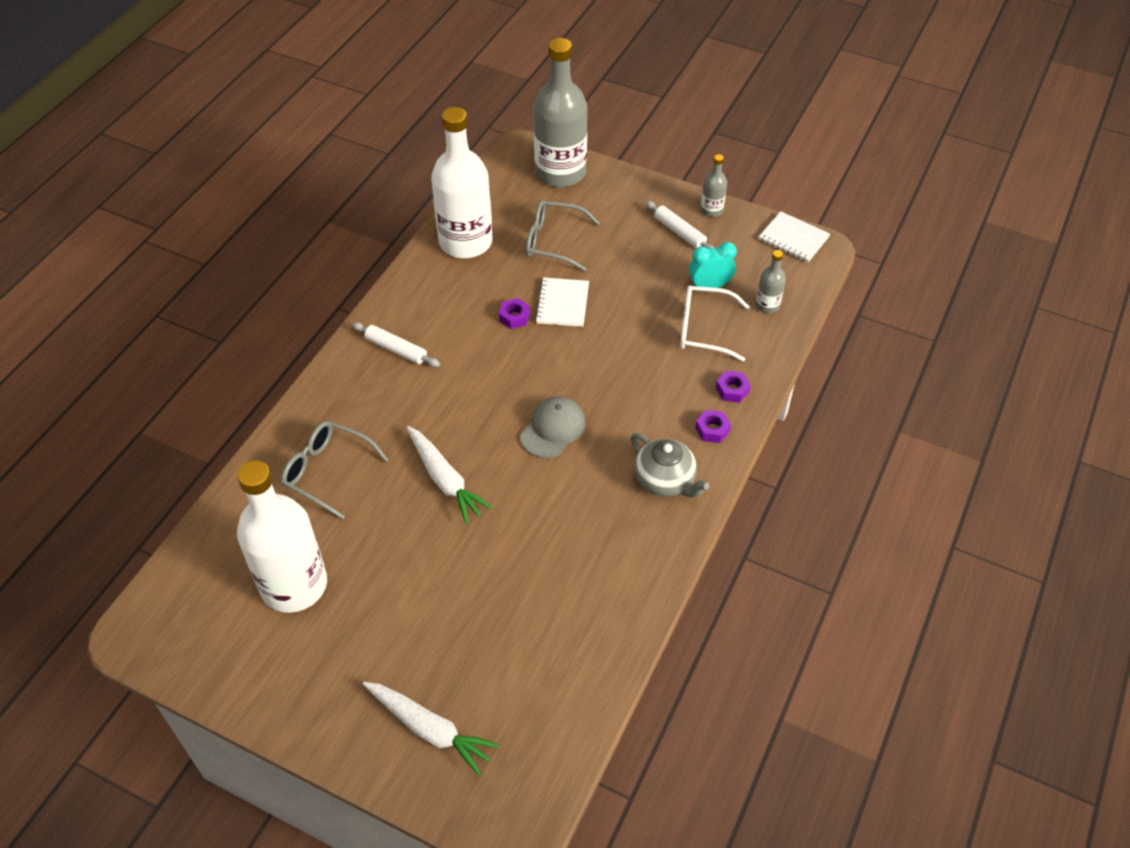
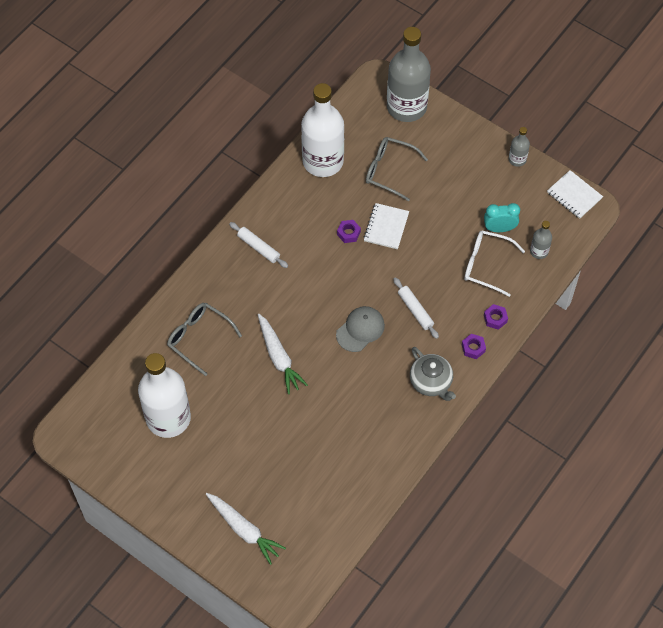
camera: 10 degrees right, 10 degrees up
(679, 232) = (487, 176): white rolling pin -> white rolling pin (415, 310)

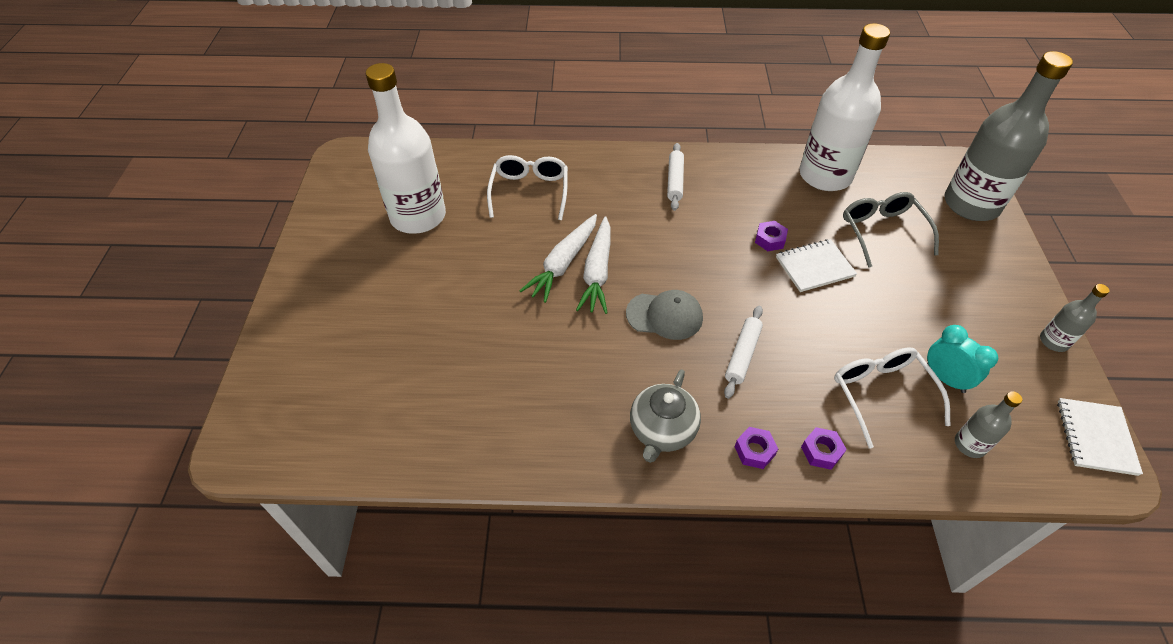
camera: 55 degrees right, 10 degrees down
(199, 338) = (529, 192): grey glasses -> white glasses
(244, 529) = (317, 350): white carrot -> white carrot (597, 272)

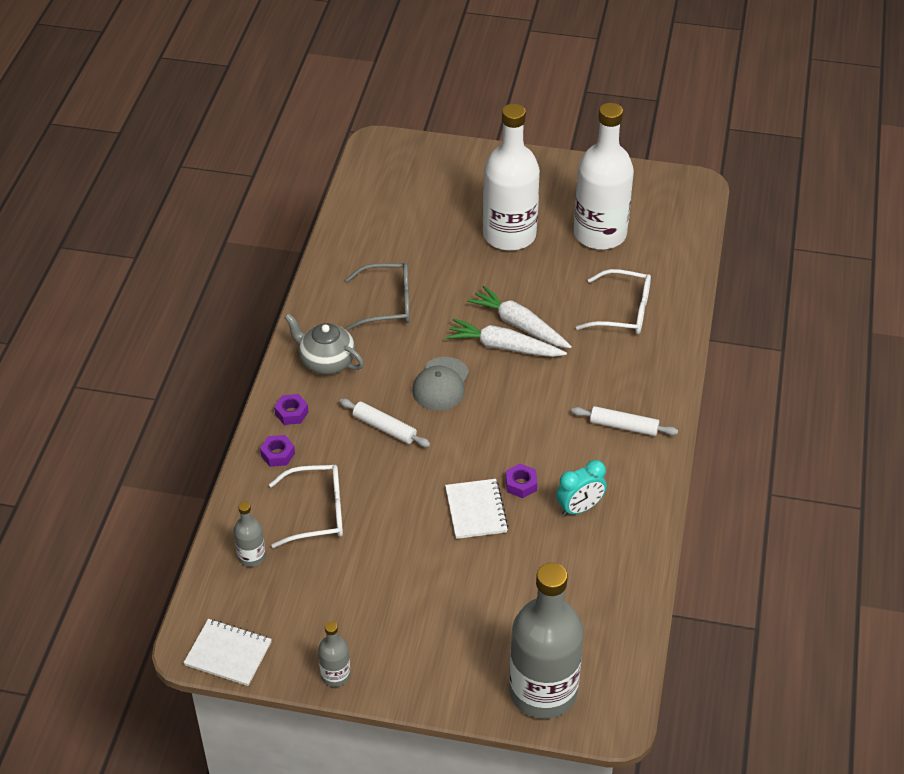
camera: 100 degrees right, 5 degrees down
(825, 176) = (614, 563): white bottle -> white bottle (509, 235)
(882, 232) = (513, 586): grey glasses -> grey glasses (387, 304)
(945, 378) = (320, 566): turquoise clock -> turquoise clock (579, 508)

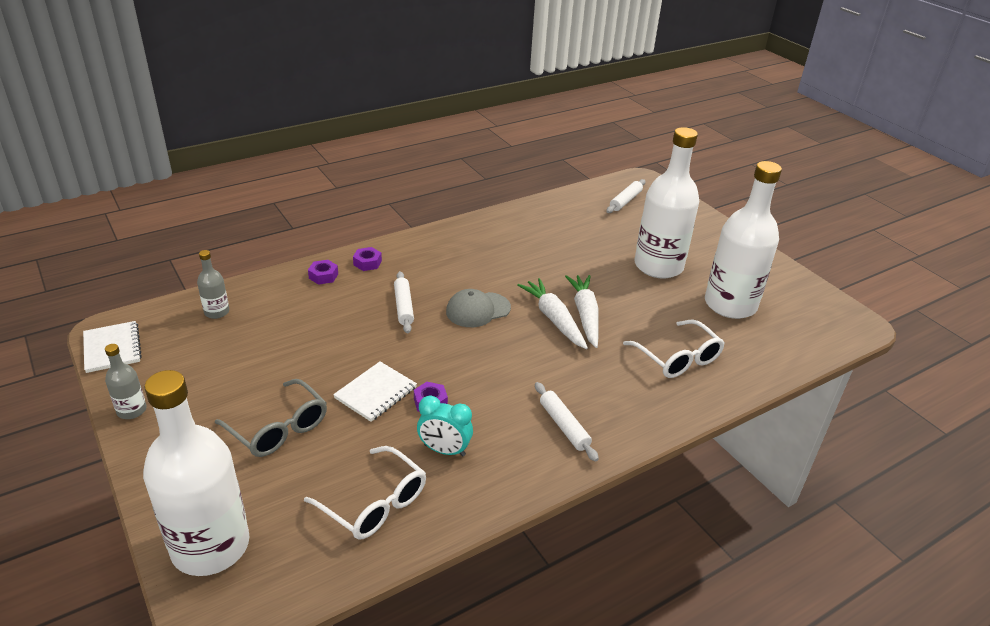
camera: 45 degrees right, 10 degrees down
(317, 512) = (288, 319): white glasses -> white glasses (374, 503)
(326, 362) = (431, 253): grey teapot -> none
(387, 304) = (516, 250): grey glasses -> grey glasses (278, 428)
(397, 181) = (625, 201): none -> white rolling pin
(543, 691) = (210, 546): grey bottle -> white bottle

